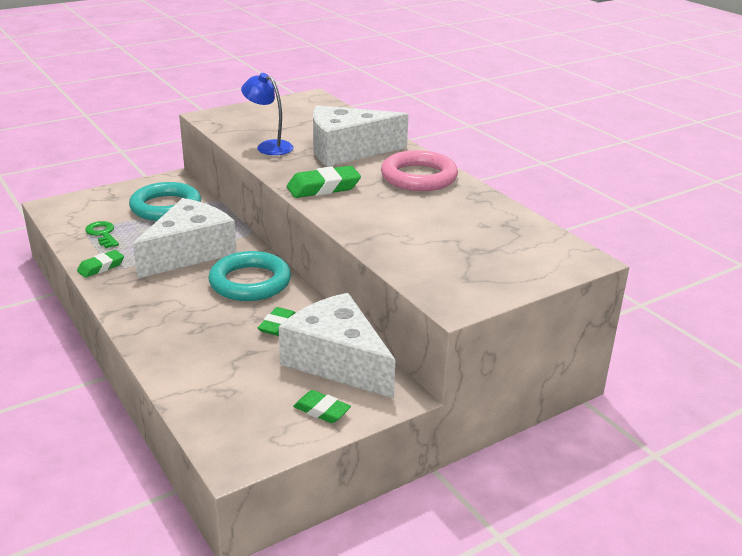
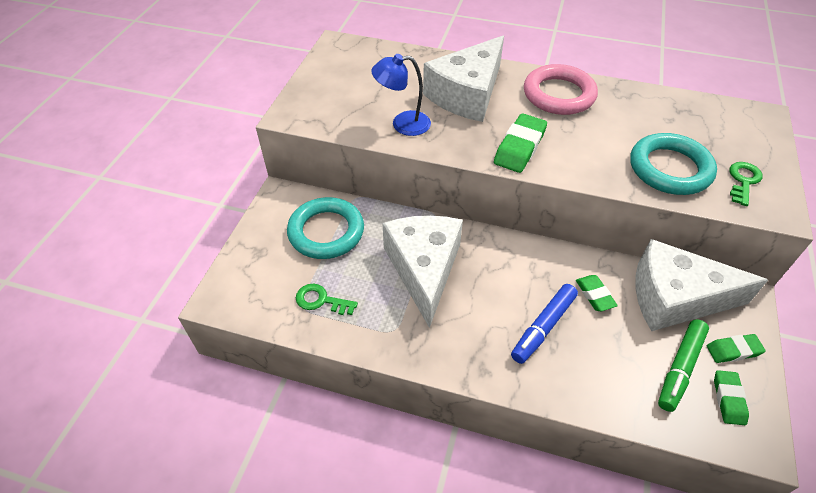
camera: 40 degrees left, 20 degrees up
(101, 267) = (381, 339): green eraser -> green eraser (728, 399)
(208, 318) = (543, 327): none -> blue marker
(250, 282) = (514, 267): turquoise ring -> turquoise ring (669, 169)
(259, 392) = (680, 368): none -> green marker
(464, 278) = (743, 181): none -> green key

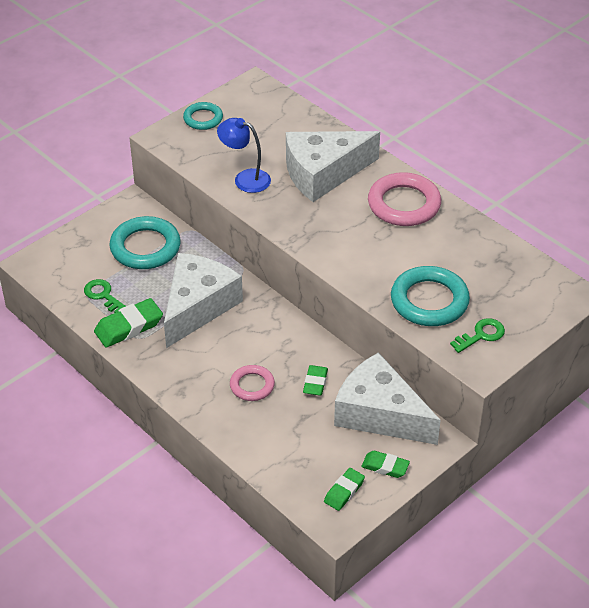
camera: 30 degrees right, 5 degrees down
(316, 86) = (203, 119): none -> turquoise ring
(519, 147) = (322, 235): green eraser -> green eraser (129, 327)
(543, 327) = (252, 385): blue marker -> pink ring
(680, 368) = (329, 457): green marker -> none

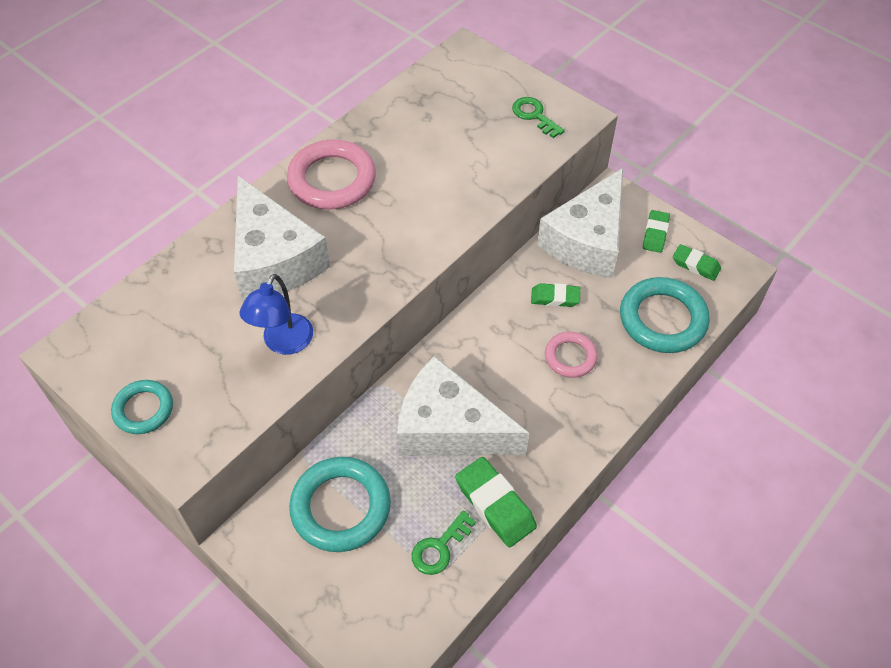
camera: 95 degrees left, 10 degrees up
(429, 301) = (491, 155): turquoise ring -> turquoise ring (662, 319)

